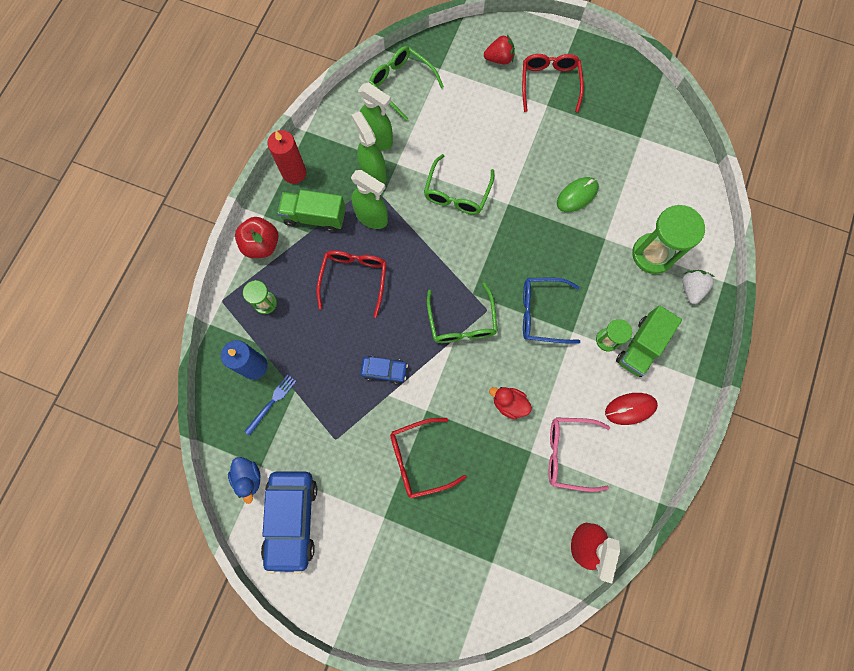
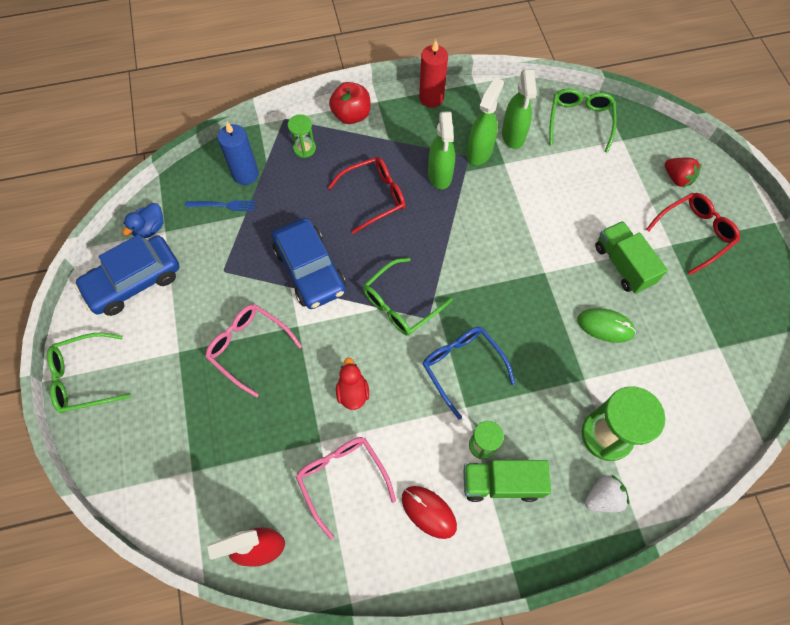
camera: 55 degrees right, 10 degrees down
(315, 217) = (405, 135): green truck -> green truck (623, 265)
(384, 370) = (310, 270): blue car -> blue car, size x1.97
(418, 459) = (248, 347): red glasses -> pink glasses
(456, 194) = (517, 225): green glasses -> green glasses (83, 378)

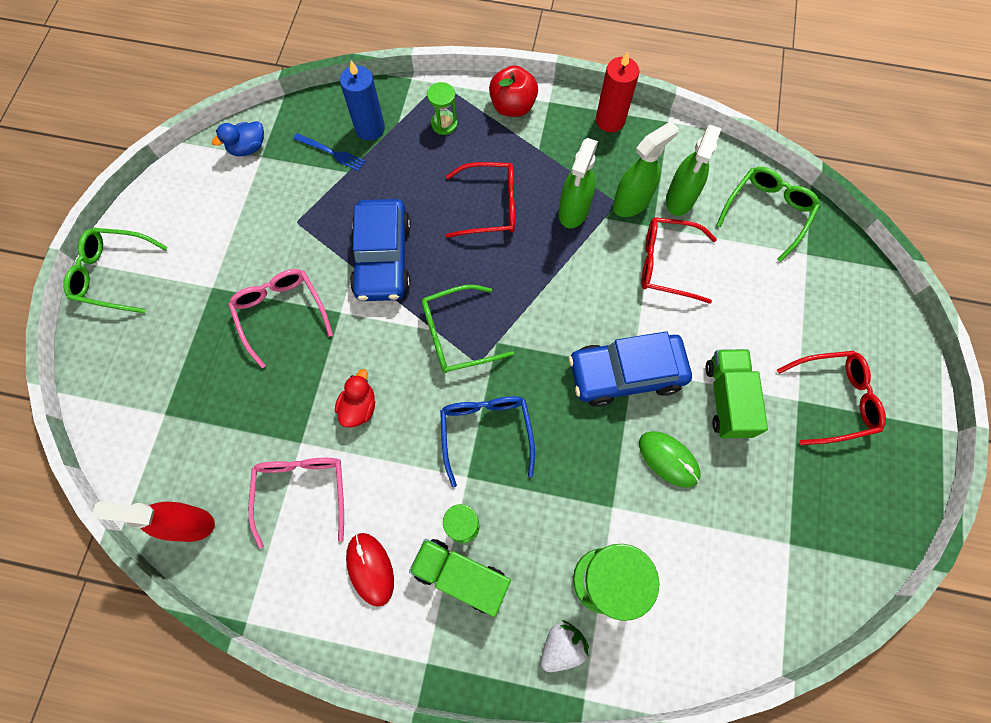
camera: 25 degrees right, 5 degrees up
(134, 281) = (206, 196): blue car -> blue car (626, 373)
(528, 186) = (666, 264): none -> red glasses
(602, 497) = (562, 646): white strawberry -> white strawberry turned 45 degrees counterclockwise
(677, 178) = (849, 326): red strawberry -> none

